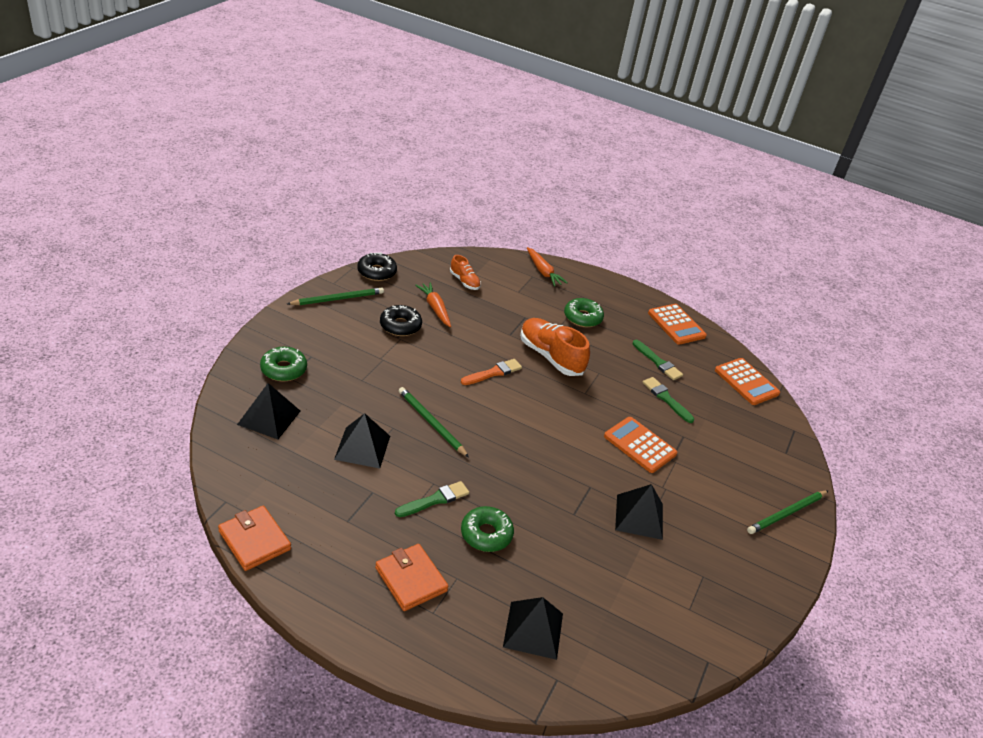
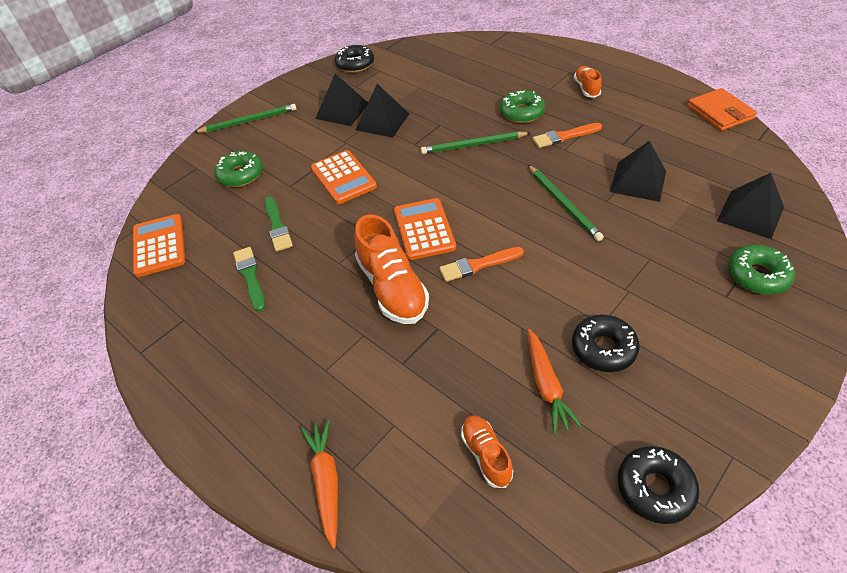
camera: 155 degrees left, 10 degrees up
(338, 299) = (714, 412): green pencil -> green pencil (473, 145)
(411, 579) = (586, 88): orange wallet -> orange shoe
(435, 500) = (564, 136): green brush -> orange brush
(533, 630) = (499, 63): black pyramid -> black pyramid (342, 111)
(582, 317) = (311, 359): green donut -> green donut (241, 175)
(676, 325) = (172, 341): orange calculator -> orange calculator (424, 229)
(730, 621) = (355, 64): none -> black donut

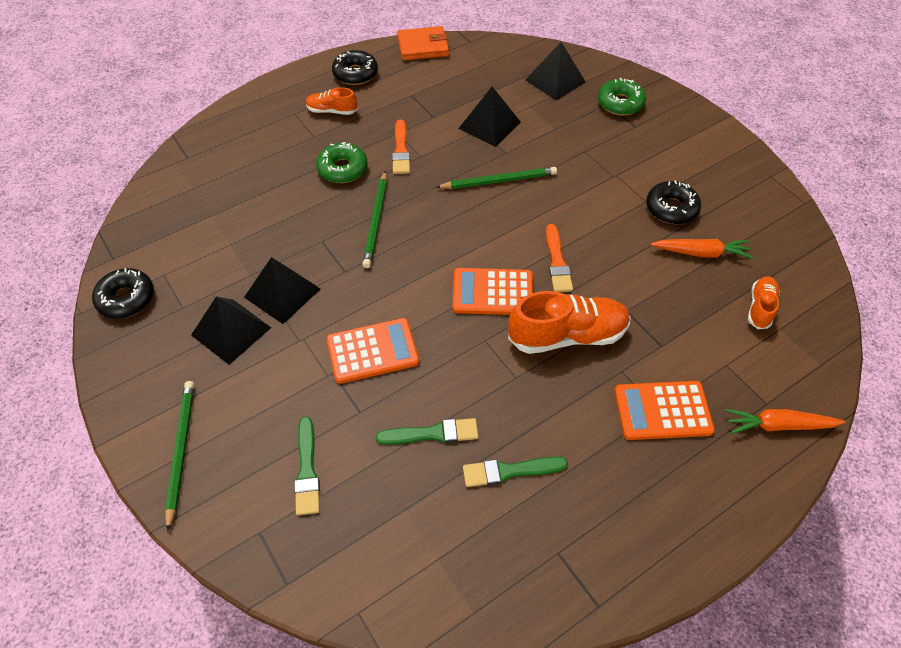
camera: 80 degrees left, 5 degrees up
(159, 245) = (413, 587): orange calculator -> orange calculator (662, 411)
(241, 175) = (307, 470): green donut -> green brush
(486, 455) = (760, 307): orange shoe -> orange shoe turned 120 degrees clockwise
(655, 488) = (792, 222): black donut -> black donut (355, 74)

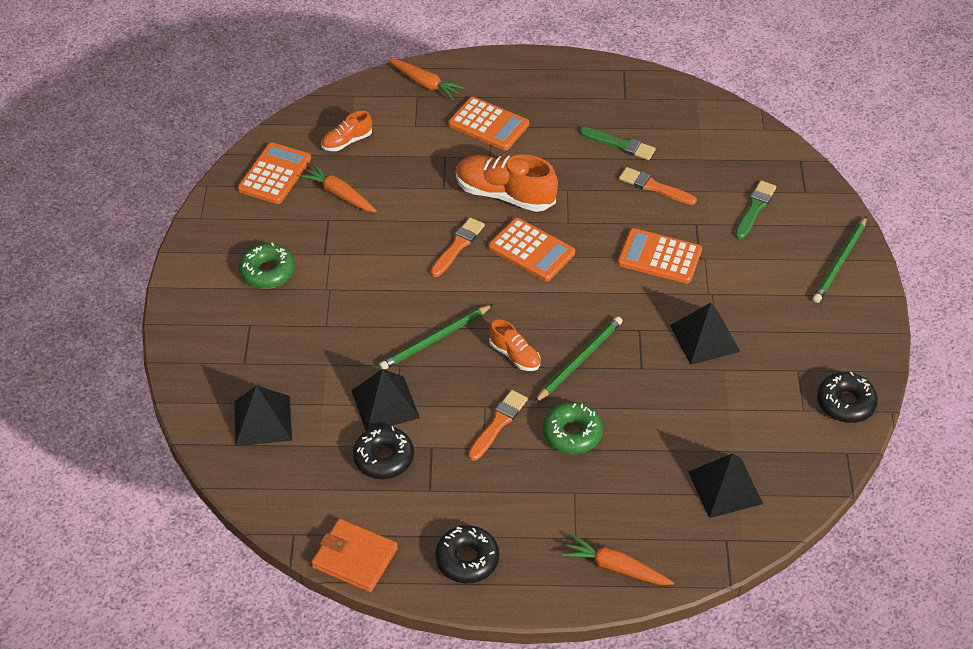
camera: 145 degrees left, 5 degrees down
(231, 331) = (764, 328): black pyramid -> black pyramid (725, 487)
(256, 110) = (616, 567): none -> orange carrot
(332, 111) = (533, 516): orange shoe -> orange shoe (515, 355)
(432, 433) = (654, 187): green brush -> orange brush
(499, 181) = (435, 339): green pencil -> green pencil turned 60 degrees counterclockwise
(620, 103) = (232, 356): green donut -> green donut (267, 272)
(671, 208) = (317, 237): black donut -> black donut (384, 458)
(772, 241) = (274, 174): none -> orange calculator

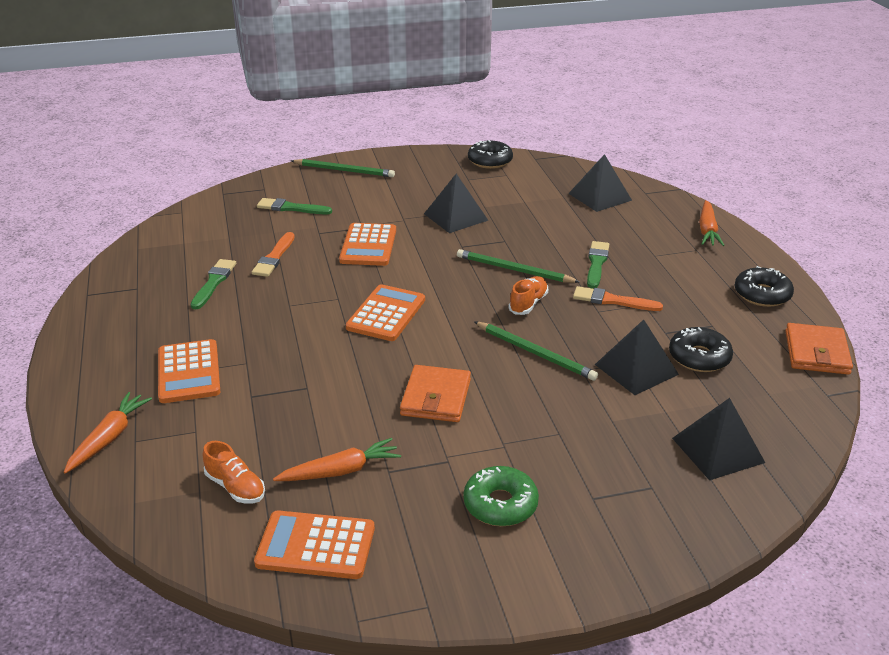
camera: 105 degrees left, 15 degrees down
(339, 194) = (340, 471): orange carrot -> orange carrot turned 135 degrees counterclockwise
(400, 261) = (436, 397): none -> orange wallet
(458, 246) = (397, 361): orange brush -> none
(488, 124) = (189, 372): orange calculator -> orange calculator turned 150 degrees clockwise
(504, 194) = (307, 342): orange shoe -> none
(572, 433) = (596, 263): green donut -> green brush

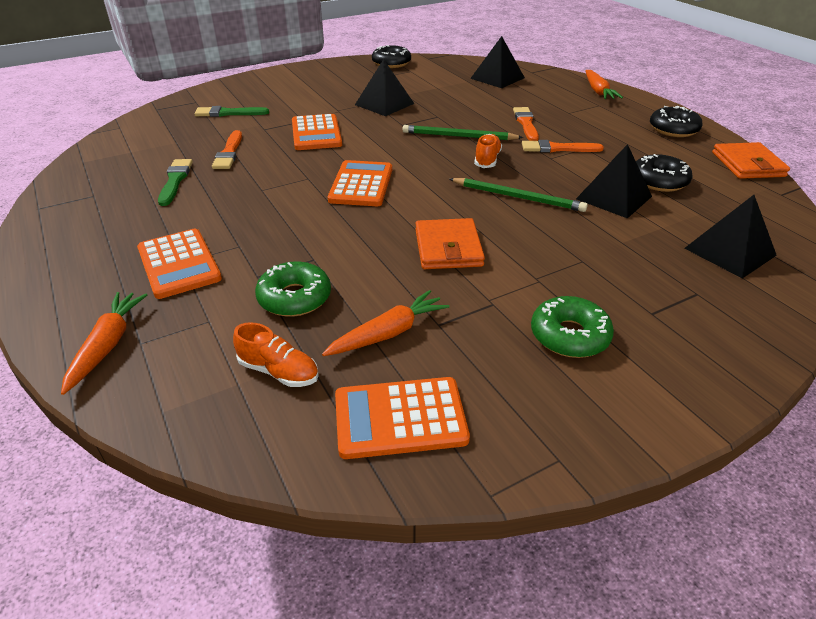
camera: 15 degrees left, 5 degrees up
(275, 423) = (294, 298): none -> green donut
(344, 170) = (266, 81): green pencil -> none
(596, 263) = (526, 123): green brush -> orange brush

